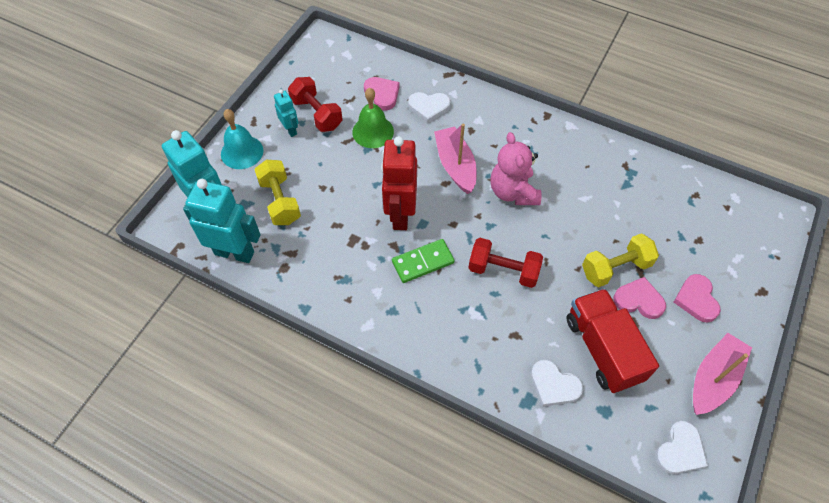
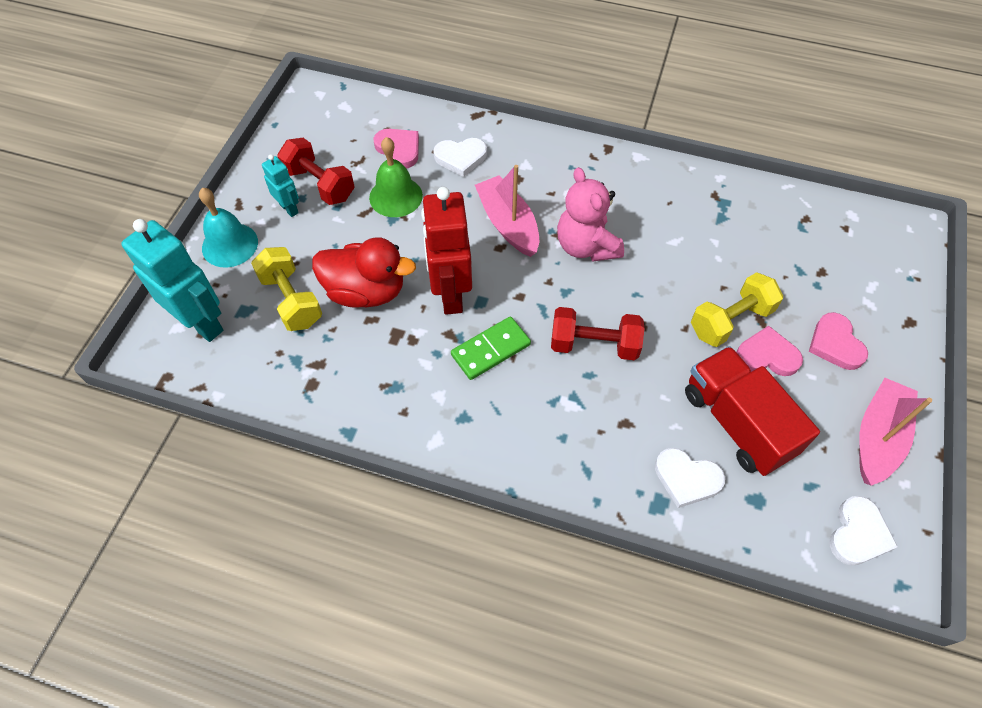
camera: 10 degrees left, 0 degrees up
(234, 253) = (242, 375): turquoise robot -> none
(336, 203) = (366, 292): none -> red duck

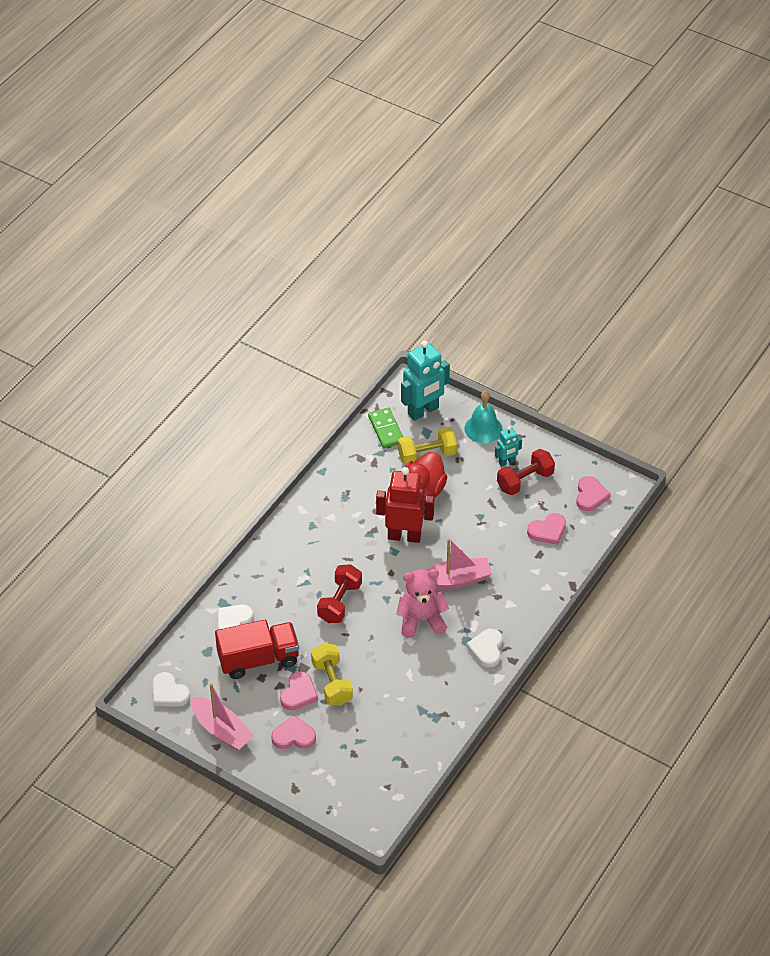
camera: 105 degrees right, 10 degrees down
(331, 120) = (590, 495): none -> pink heart
(396, 196) = (500, 521): green bell -> none
(460, 158) = (528, 566): white heart -> white heart (486, 649)
(490, 349) = (354, 548): green domino -> green domino (386, 429)

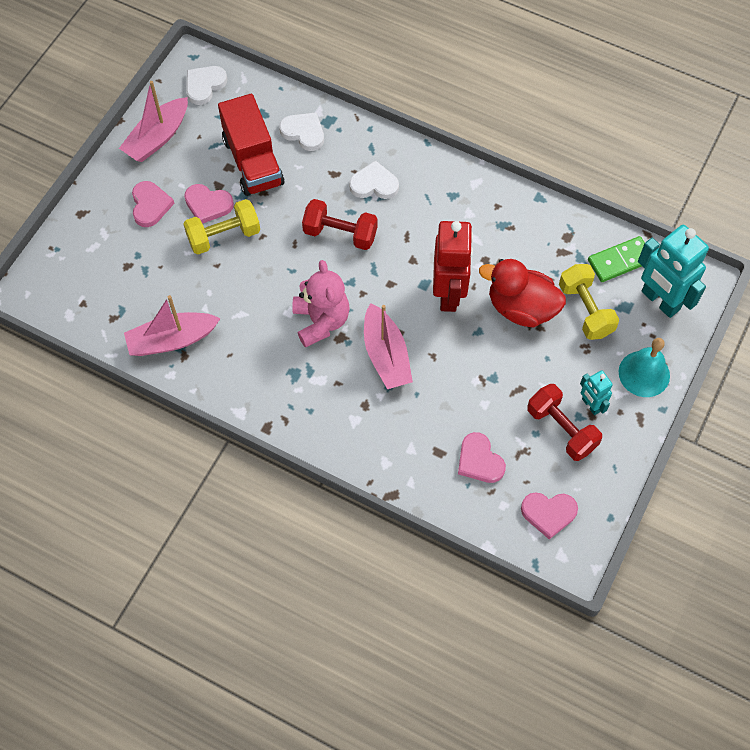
camera: 85 degrees right, 15 degrees up
(429, 722) = (172, 340): none -> pink boat
(486, 649) = (281, 396): white heart -> white heart (374, 184)

